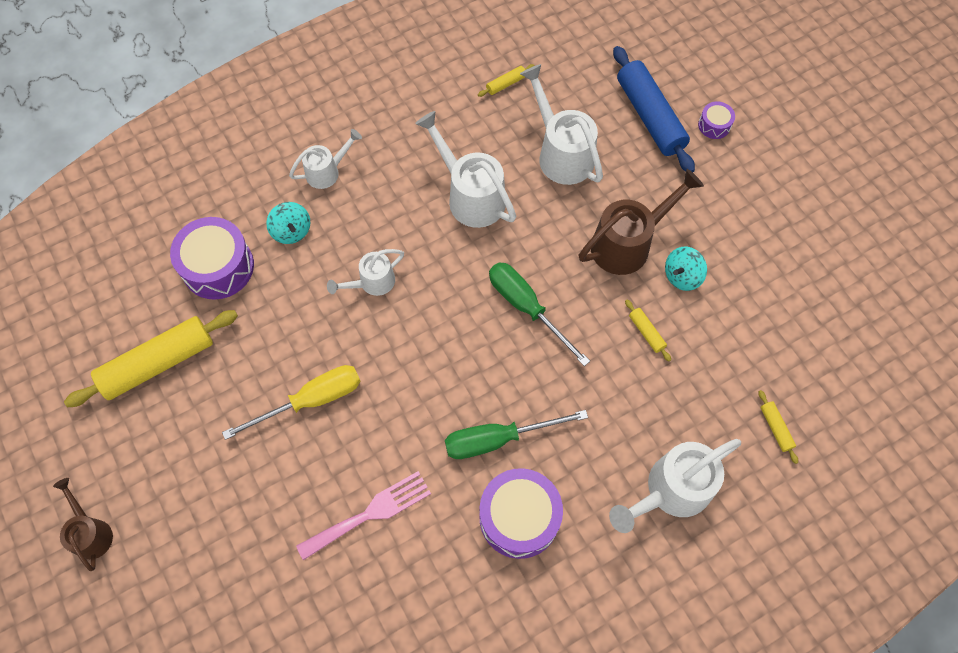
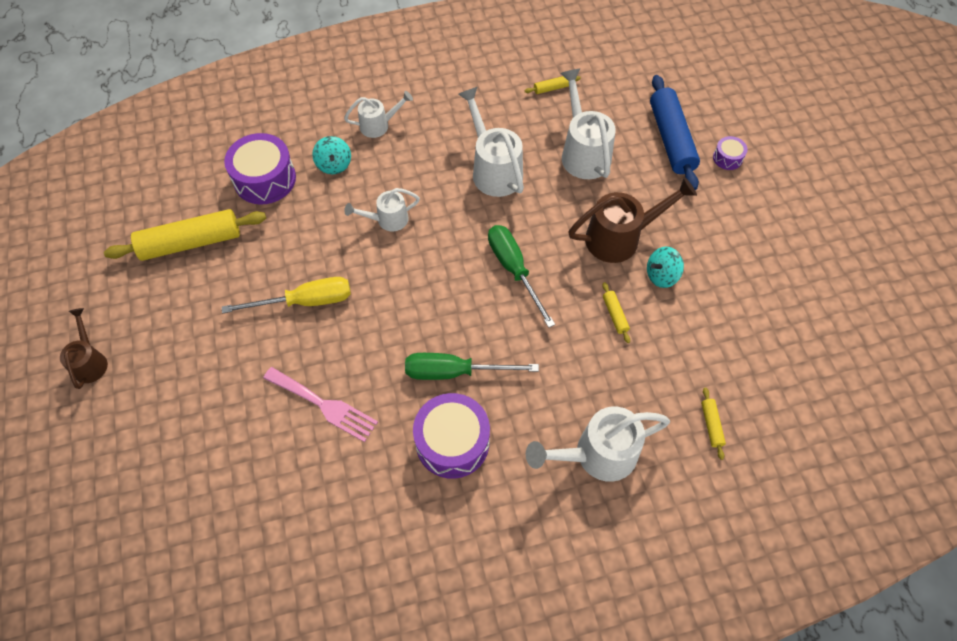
camera: 15 degrees right, 5 degrees down
(370, 513) = (324, 405): pink fork -> pink fork turned 45 degrees clockwise

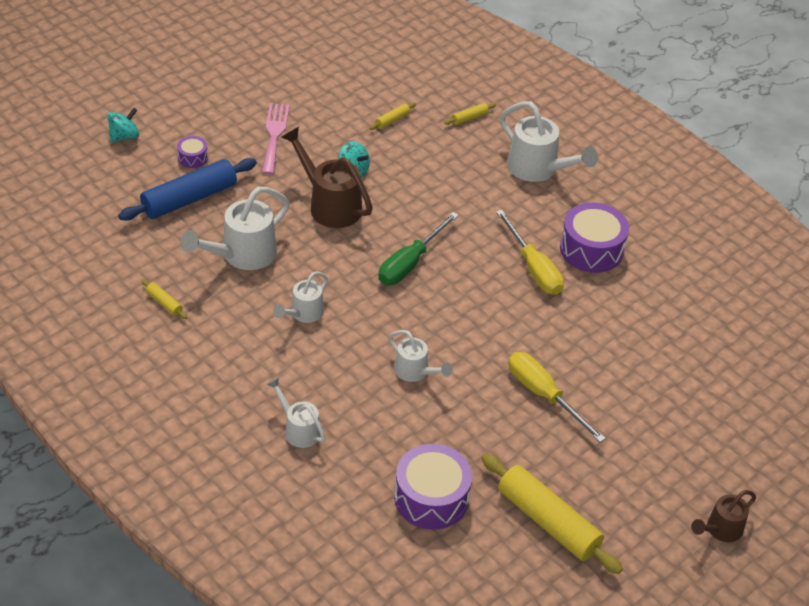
camera: 120 degrees left, 15 degrees down
(324, 405) = (624, 338): pink fork -> pink fork (274, 135)
(334, 165) = (375, 445): turquoise spinning top -> turquoise spinning top (124, 136)
(454, 372) = (533, 268): green screwdriver -> yellow screwdriver
(494, 169) = (303, 314): white watering can -> white watering can, size x0.59
(615, 315) = (411, 189): yellow rolling pin -> yellow rolling pin (392, 120)

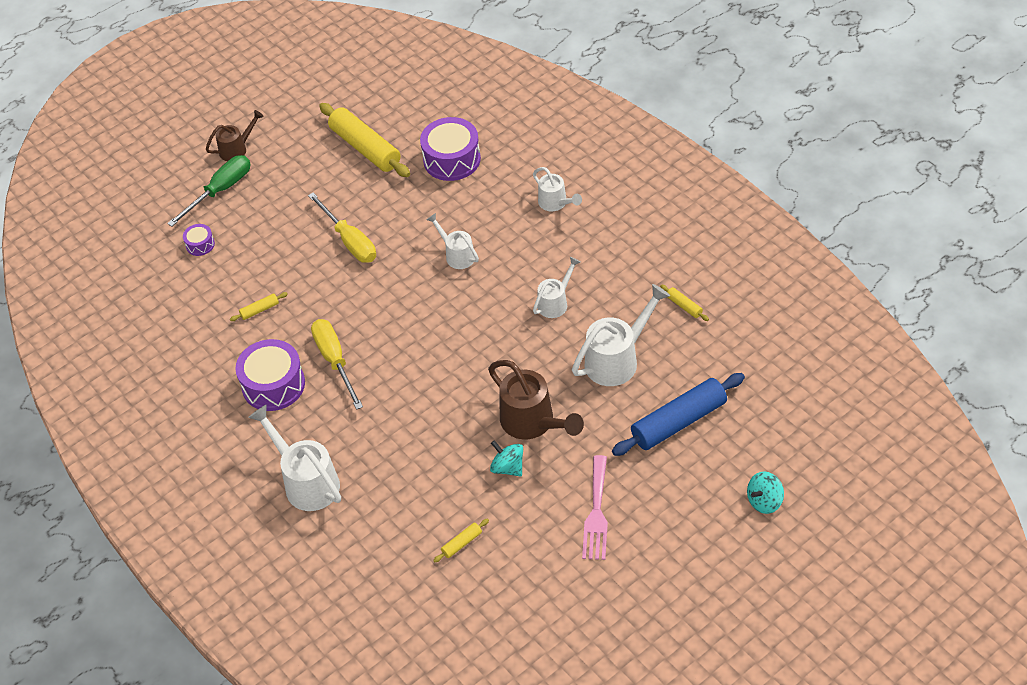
camera: 170 degrees left, 5 degrees up
(193, 158) = (683, 476): purple drum -> purple drum (200, 244)
(410, 263) = (454, 360): green screwdriver -> green screwdriver (220, 191)
(469, 118) = (372, 552): yellow rolling pin -> yellow rolling pin (260, 310)

